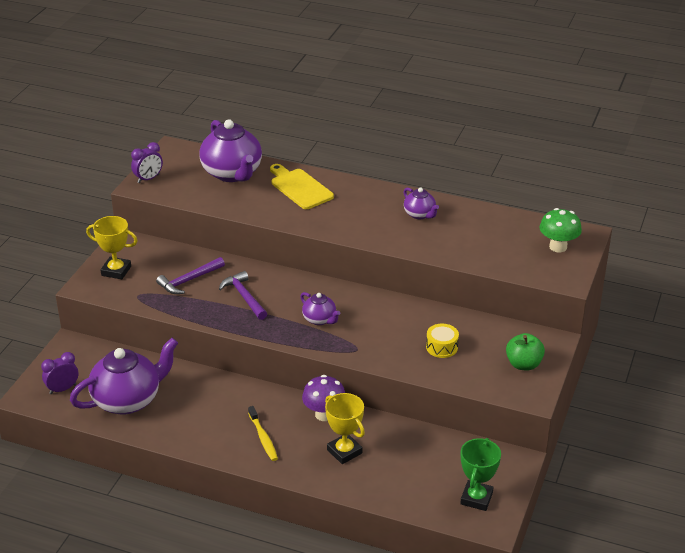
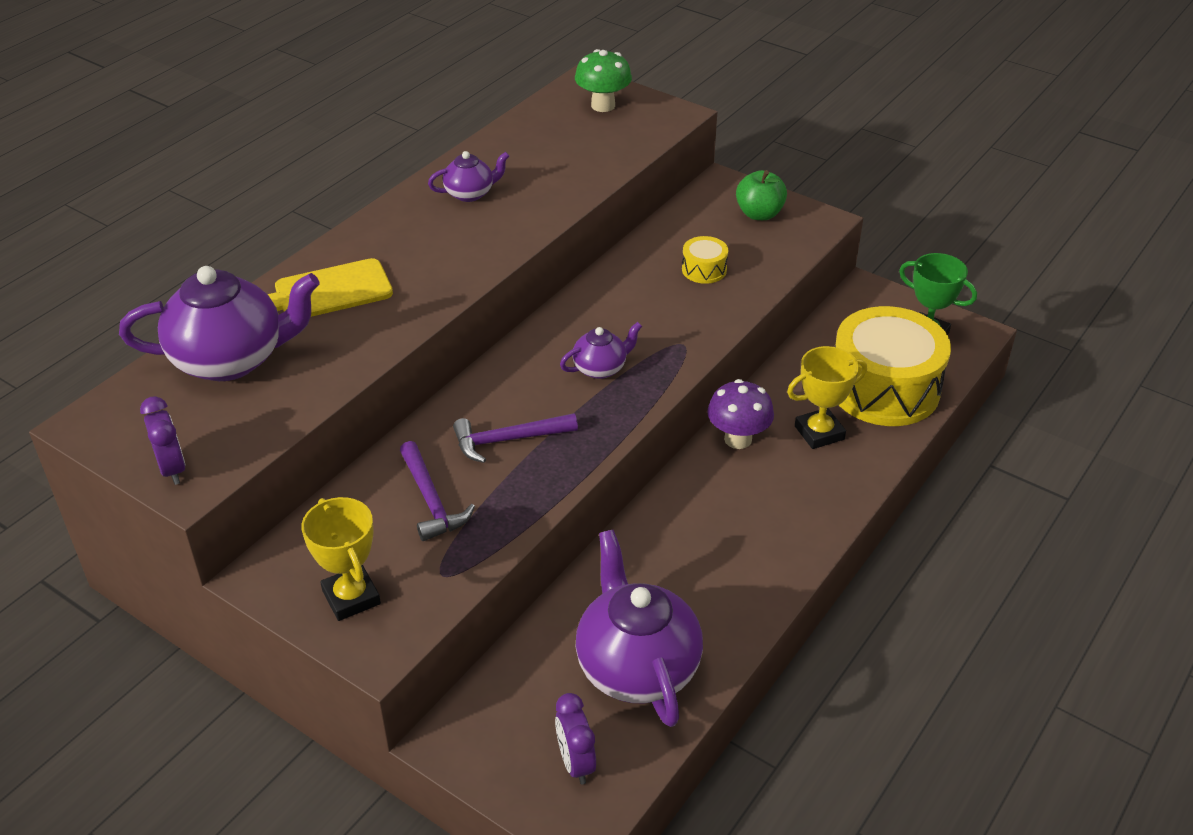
camera: 75 degrees left, 5 degrees up
(116, 271) = (351, 597): yellow trophy -> yellow trophy turned 60 degrees counterclockwise
(263, 438) = (772, 511): yellow toothbrush -> none
(404, 480) = (884, 388): none -> yellow drum

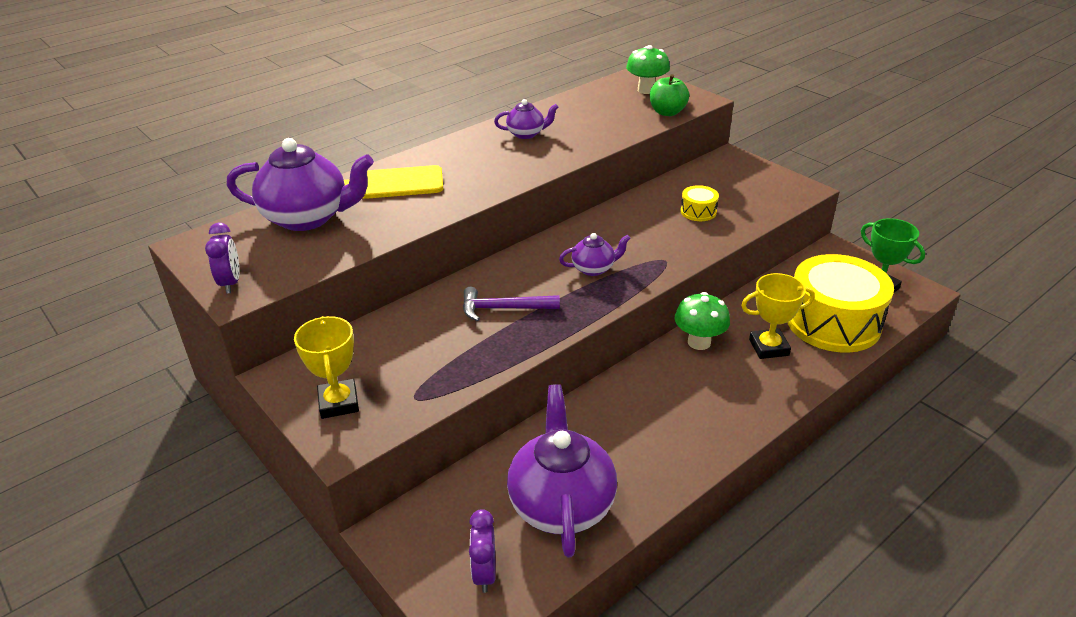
camera: 15 degrees right, 5 degrees down
(431, 500) = (428, 343): purple hammer -> none
(738, 439) = (699, 342): purple mushroom -> green mushroom
(759, 214) = (754, 179): green apple -> green apple (667, 112)

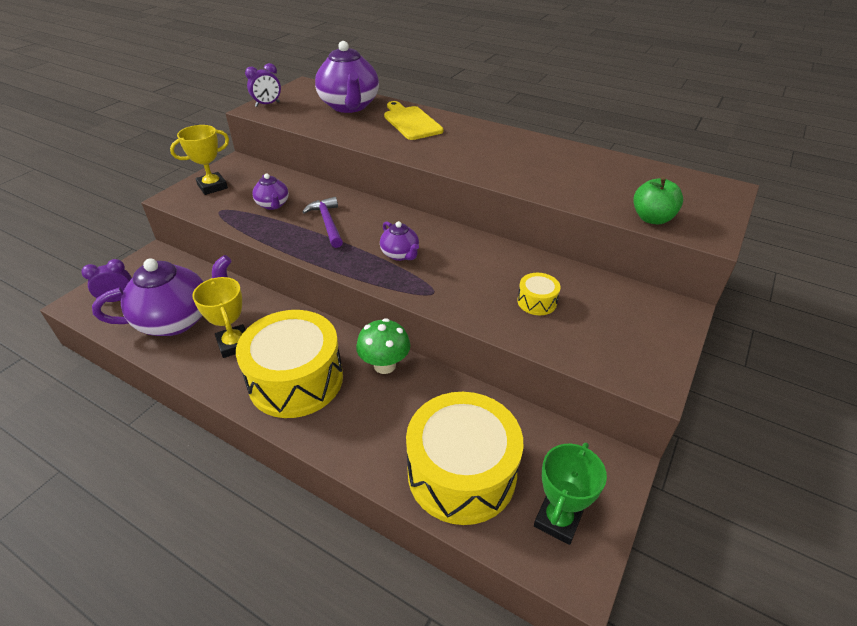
camera: 70 degrees right, 5 degrees up
(526, 134) = (532, 154): purple teapot -> purple teapot (273, 205)
(646, 90) = (694, 198): green mushroom -> none
(702, 405) = (296, 380): none -> yellow drum
(769, 347) = (395, 418): yellow trophy -> yellow trophy (234, 344)

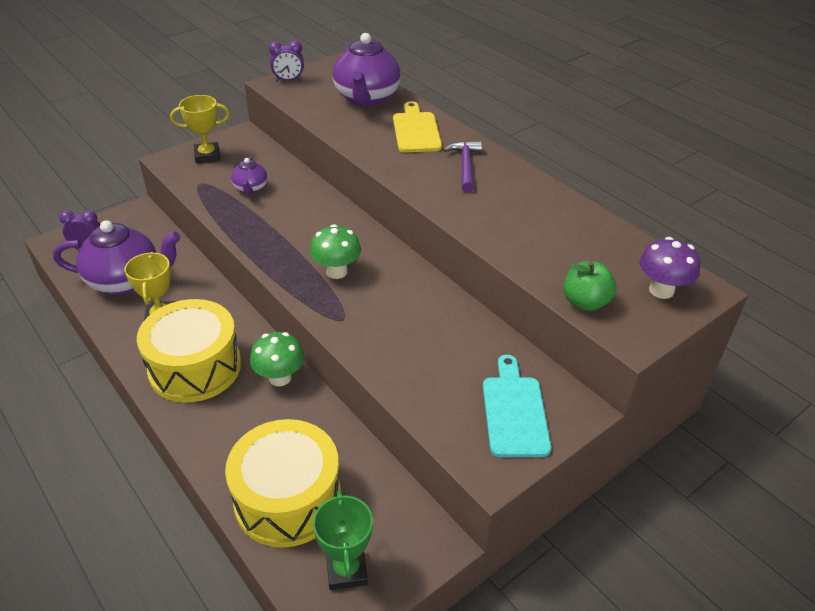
camera: 20 degrees right, 0 degrees up
(327, 223) = (289, 220): purple hammer -> purple hammer (465, 166)
(400, 254) = (336, 271): purple teapot -> green mushroom
(537, 302) = (436, 357): yellow drum -> none
(558, 520) = (346, 570): green trophy -> green trophy turned 60 degrees counterclockwise
(632, 327) = (514, 411): none -> turquoise cutting board
(699, 196) = (661, 290): none -> purple mushroom

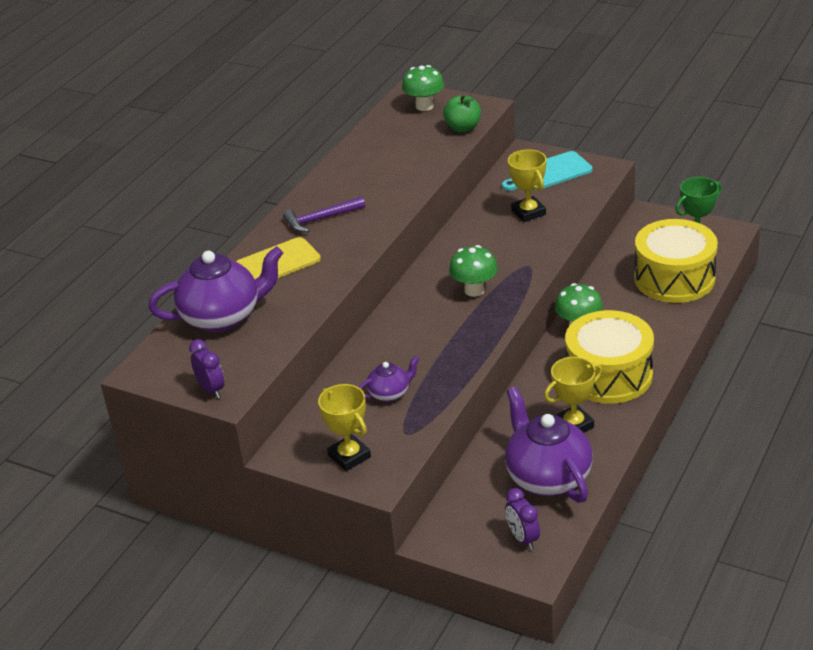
camera: 110 degrees left, 5 degrees down
(440, 358) = (528, 212): none -> yellow trophy
(661, 290) = (424, 106): purple mushroom -> green mushroom

